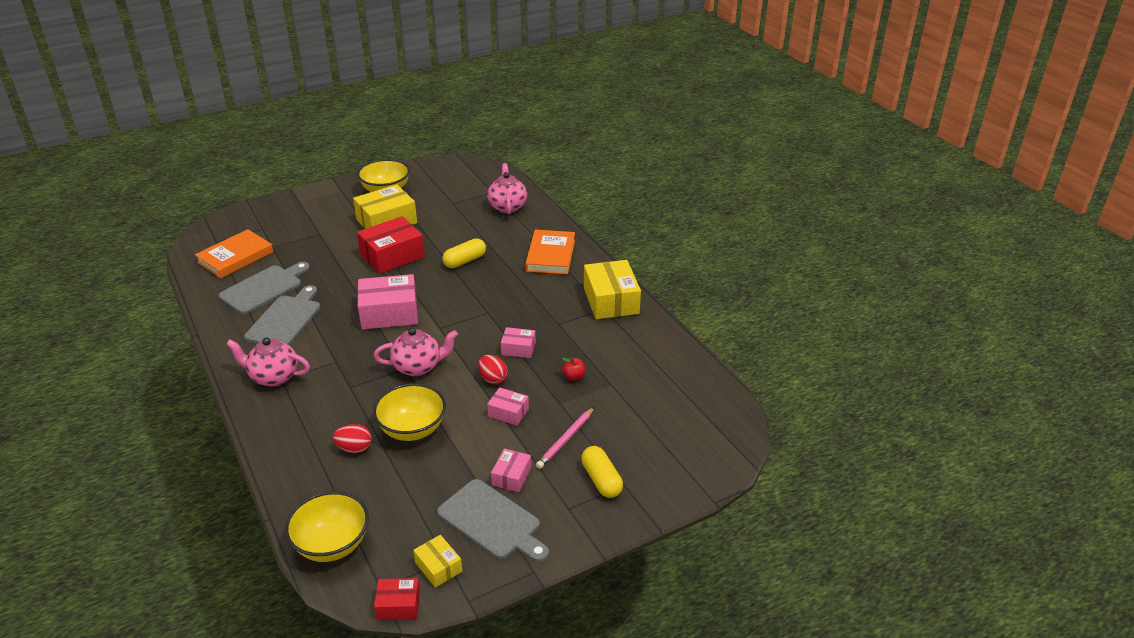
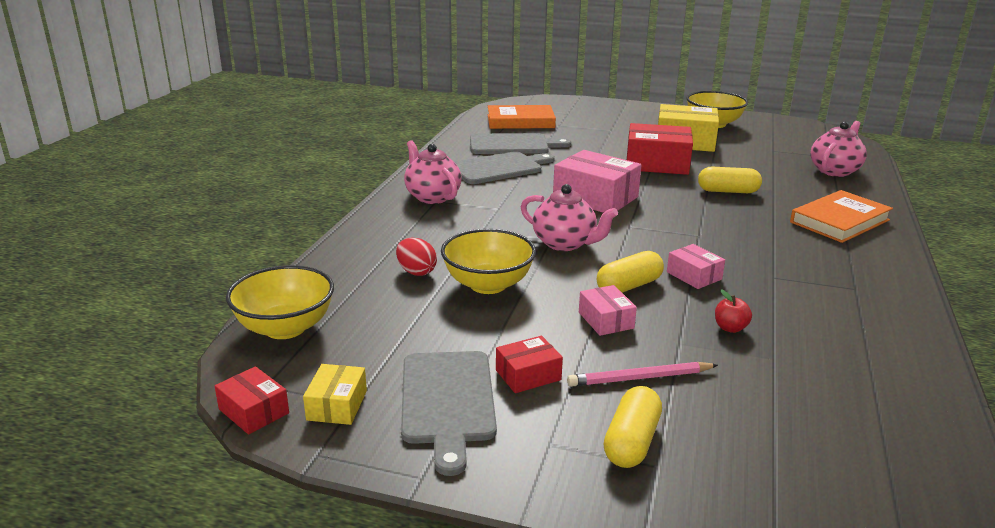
camera: 45 degrees right, 10 degrees down
(493, 379) = (629, 286): red egg -> yellow capsule
(511, 476) = (528, 375): pink box -> red box
(611, 300) = (875, 285): yellow box -> none

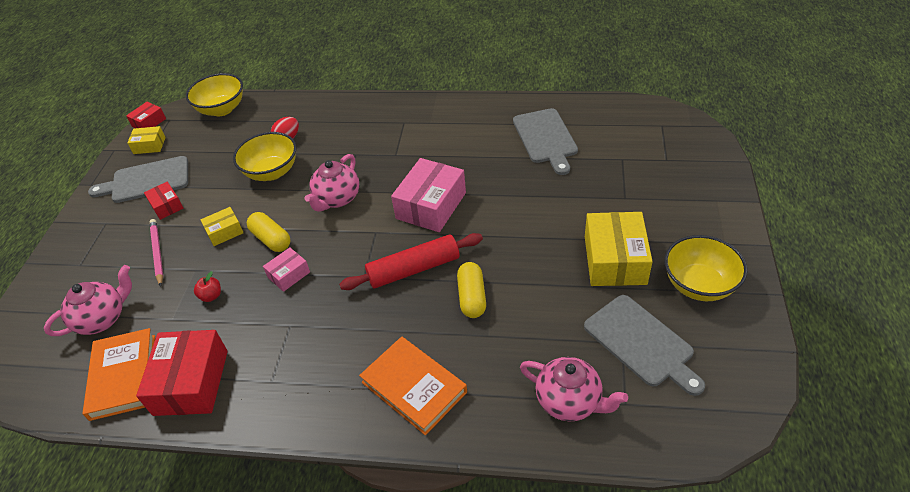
camera: 85 degrees right, 20 degrees up
(432, 197) = (410, 119): pink teapot -> pink teapot (102, 319)
(499, 168) = (482, 141): grey cutting board -> grey cutting board (641, 343)
(520, 121) = (618, 132): orange book -> orange book (123, 376)
(606, 320) = (224, 232): pink box -> yellow box
(631, 442) = (100, 253): yellow capsule -> none
(657, 163) = (533, 240): red box -> red box (191, 382)
(689, 211) = (414, 269): none -> red rolling pin

